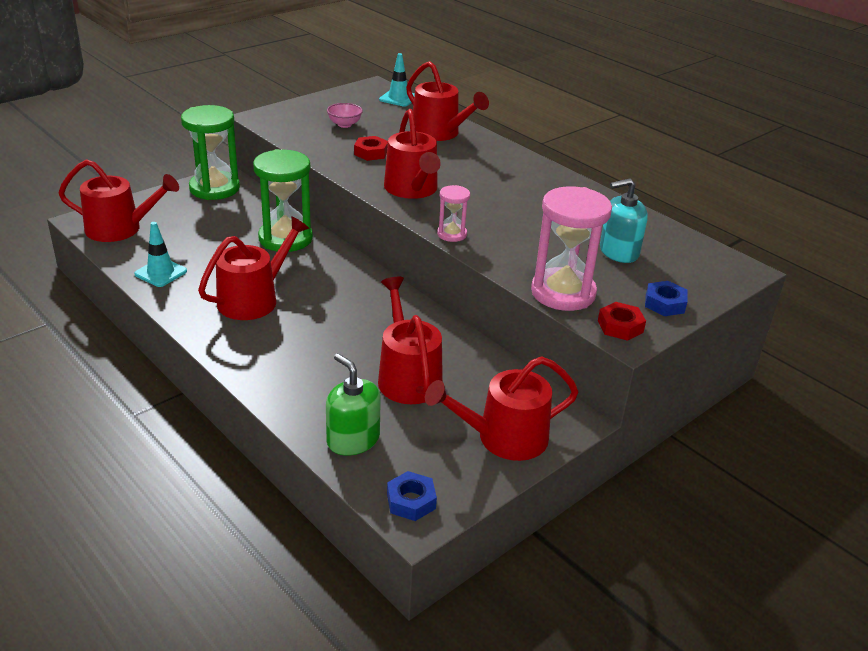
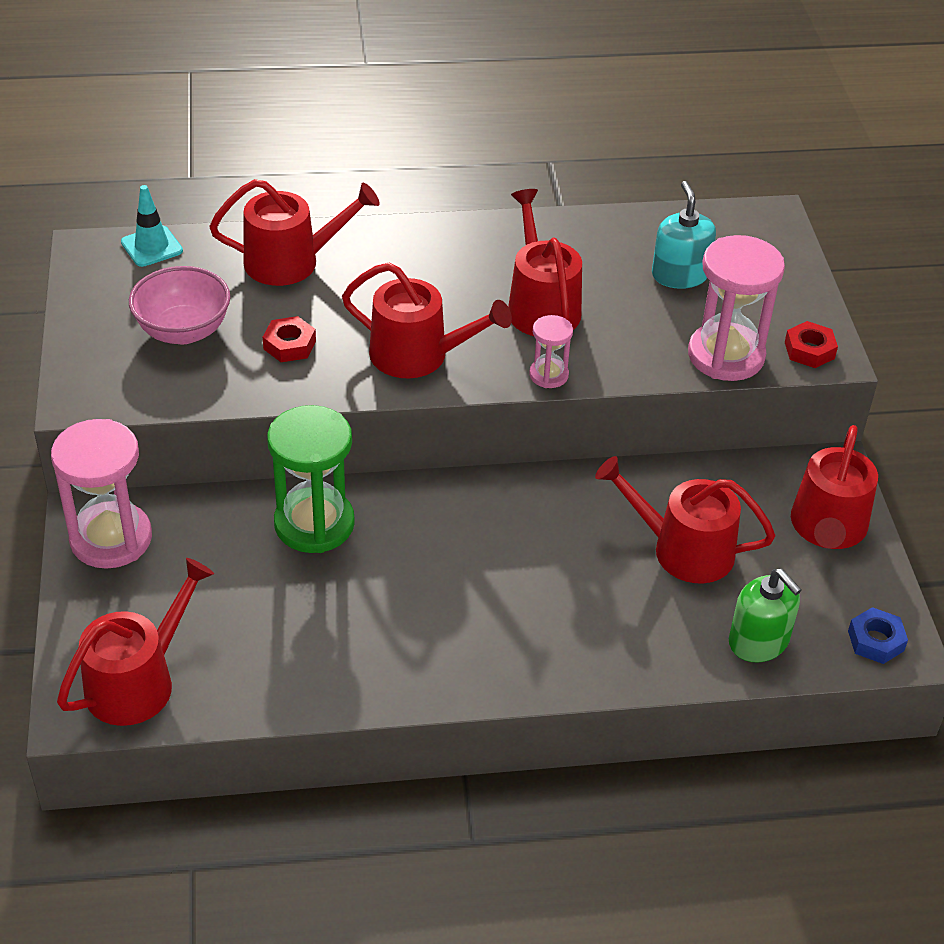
camera: 55 degrees left, 10 degrees up
(161, 273) = (296, 679): turquoise traffic cone -> none
(214, 188) = (111, 539): green hourglass -> pink hourglass
(253, 299) = (434, 612): red watering can -> red watering can (541, 306)
(344, 124) = (183, 331): pink bowl -> pink bowl, size x1.77
(353, 439) = (758, 641): green soap dispenser -> green soap dispenser turned 120 degrees counterclockwise
(618, 252) = (679, 275): turquoise soap dispenser -> turquoise soap dispenser turned 150 degrees clockwise
(664, 303) = (792, 299): blue nut -> none

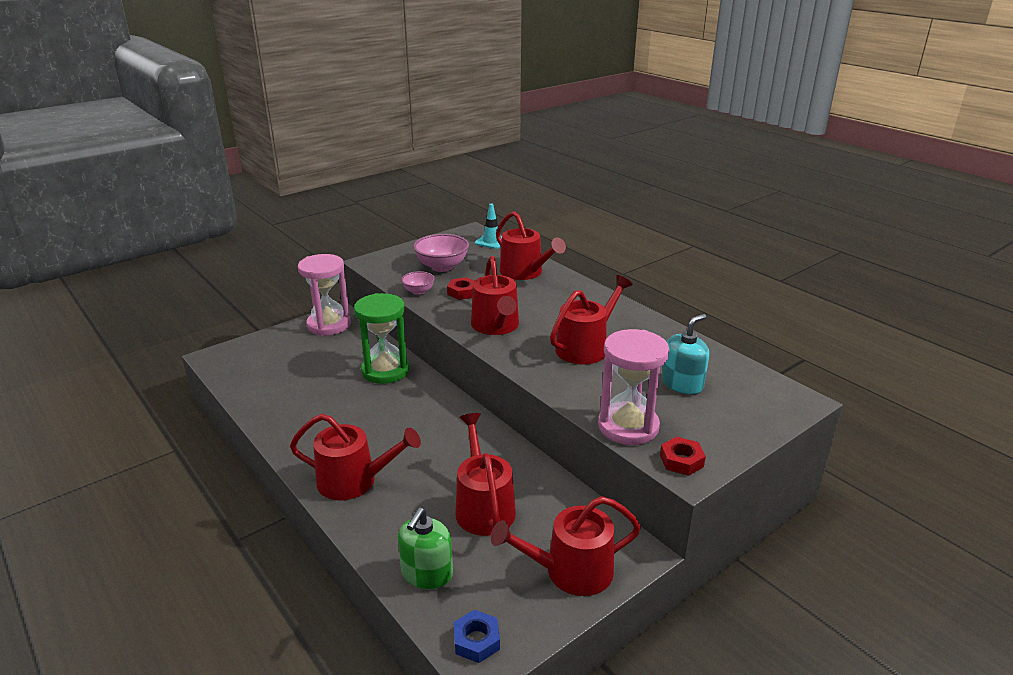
camera: 60 degrees right, 15 degrees down
(138, 681) = (242, 364): red watering can -> red watering can (354, 481)
(241, 386) = (418, 291): none -> pink bowl
(548, 375) = (528, 369): pink hourglass -> none

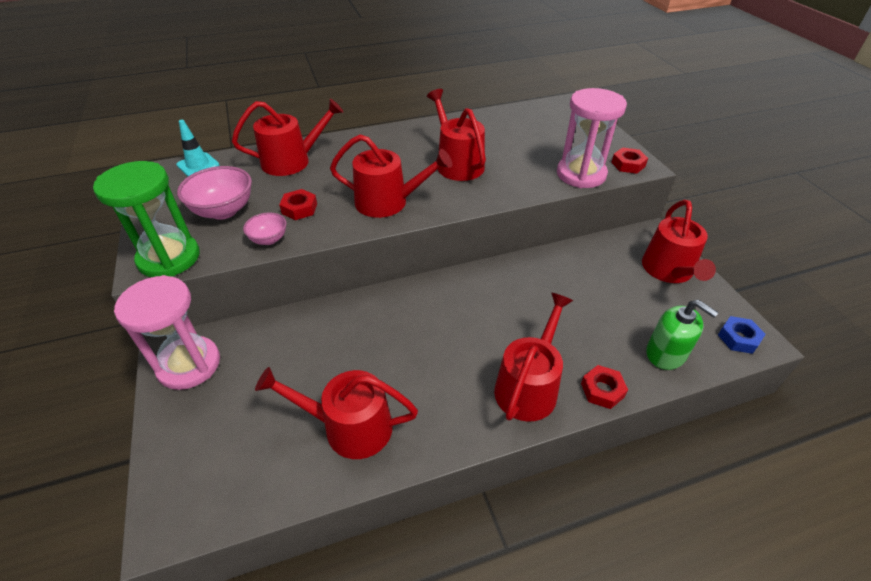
camera: 70 degrees left, 15 degrees up
(362, 528) = (602, 390): none -> red nut
(385, 371) = (338, 327): green hourglass -> green hourglass (169, 258)
(483, 507) = (588, 300): red watering can -> red watering can (349, 427)
(682, 384) = (533, 137): turquoise soap dispenser -> none

